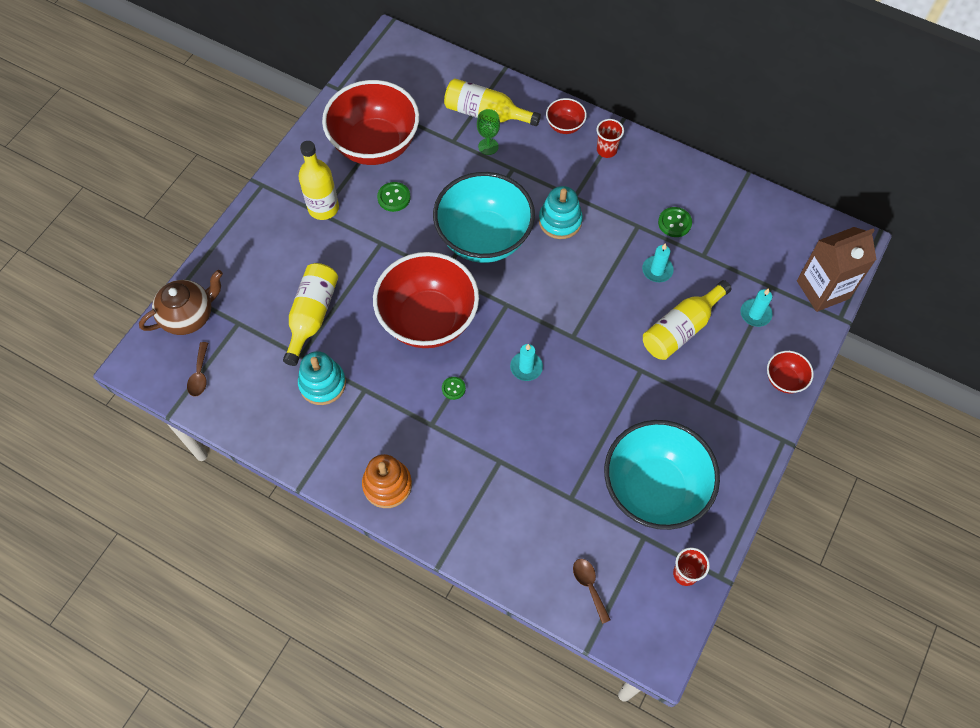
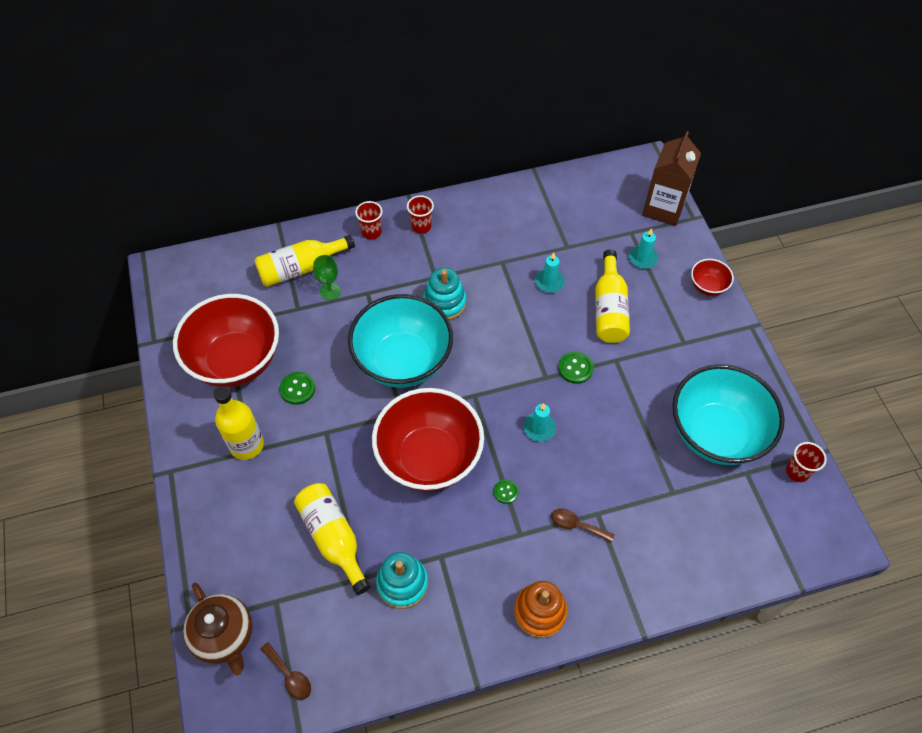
camera: 45 degrees left, 5 degrees down
(189, 316) = (224, 636): brown teapot -> brown teapot turned 135 degrees clockwise
(565, 126) = (371, 232): red bowl -> red cup
(589, 586) = (753, 542): brown spoon -> brown spoon (576, 525)
(674, 223) = (524, 240): green button -> green button (575, 368)

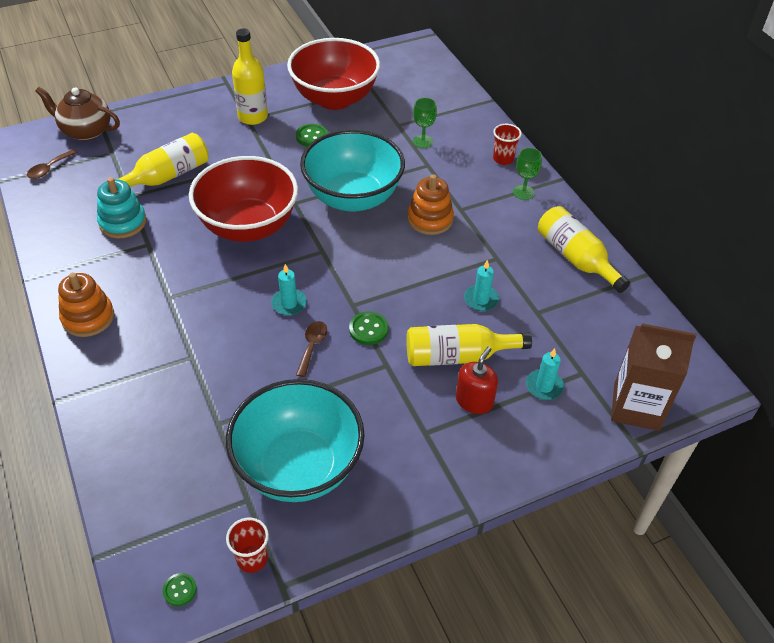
camera: 80 degrees right, 10 degrees down
(224, 636) = (86, 131): brown teapot -> brown teapot turned 60 degrees clockwise
(301, 268) = (444, 120): yellow bottle -> yellow bottle (576, 258)
(421, 226) = (523, 192): red cup -> green goblet
(444, 303) = (430, 219): turquoise stacking toy -> orange stacking toy
(506, 492) = (214, 283): green button -> green button (180, 590)
(576, 525) = (178, 340): brown spoon -> brown spoon (312, 346)
(654, 305) = (474, 401): none -> red soap dispenser
(707, 286) = (521, 458): red bowl -> none

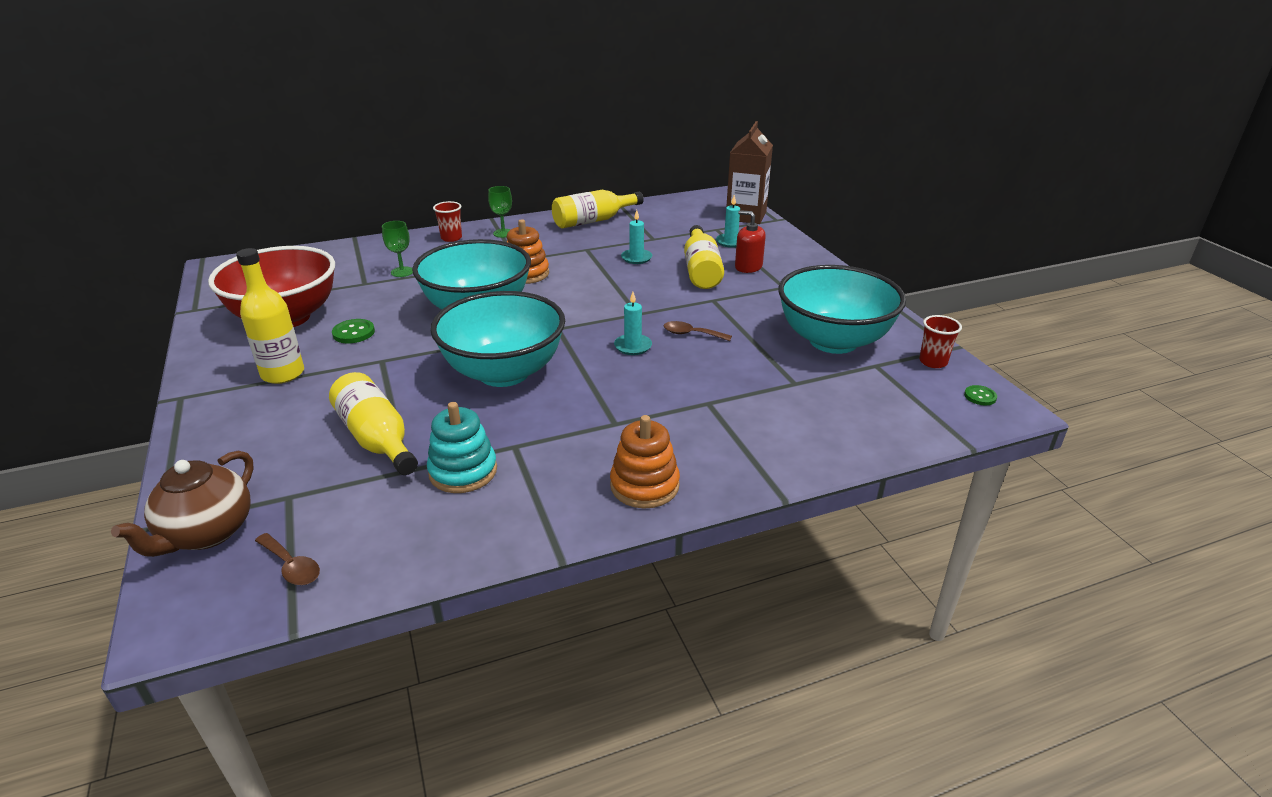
camera: 85 degrees left, 15 degrees down
(248, 226) = (504, 372): red bowl -> turquoise bowl
(368, 329) = (670, 306): green button -> none

